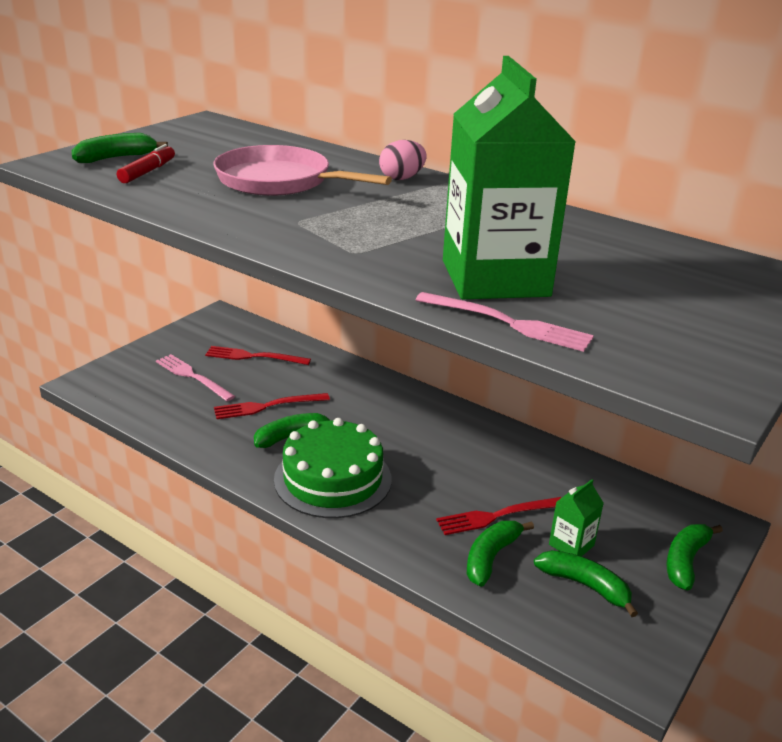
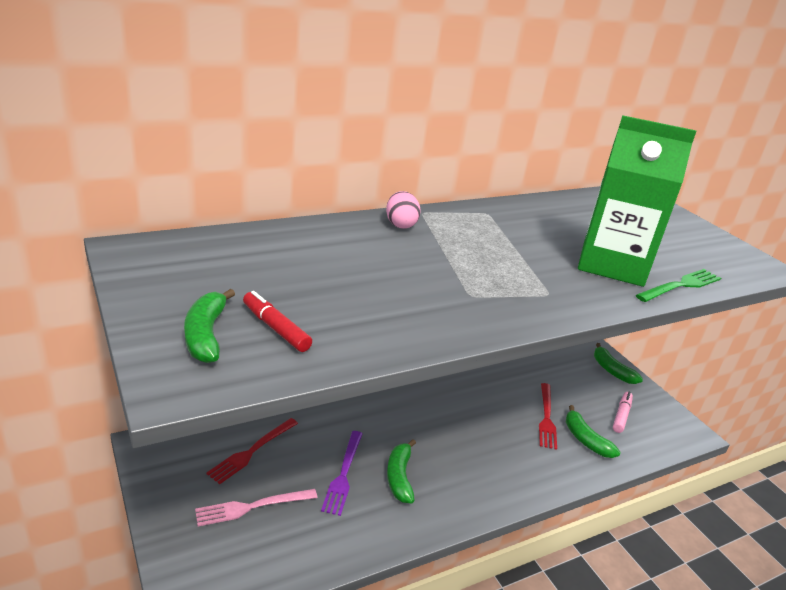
camera: 65 degrees left, 0 degrees up
(267, 406) = (343, 474): red fork -> purple fork
(279, 181) = (366, 272): pink pan -> none
(333, 479) = (469, 477): green cake -> none
(508, 323) = (681, 285): pink fork -> green fork
(571, 545) = (585, 402): green carton -> none
(585, 585) = (621, 415): green banana -> pink marker

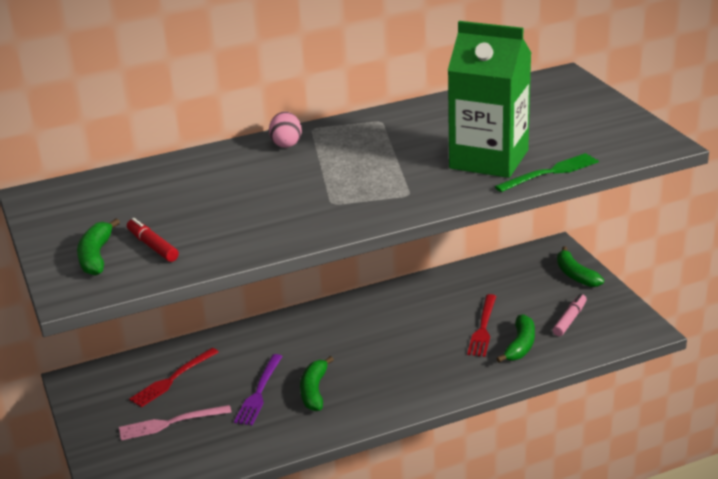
camera: 10 degrees right, 0 degrees up
(585, 440) = (520, 345): green banana -> green banana turned 135 degrees counterclockwise

